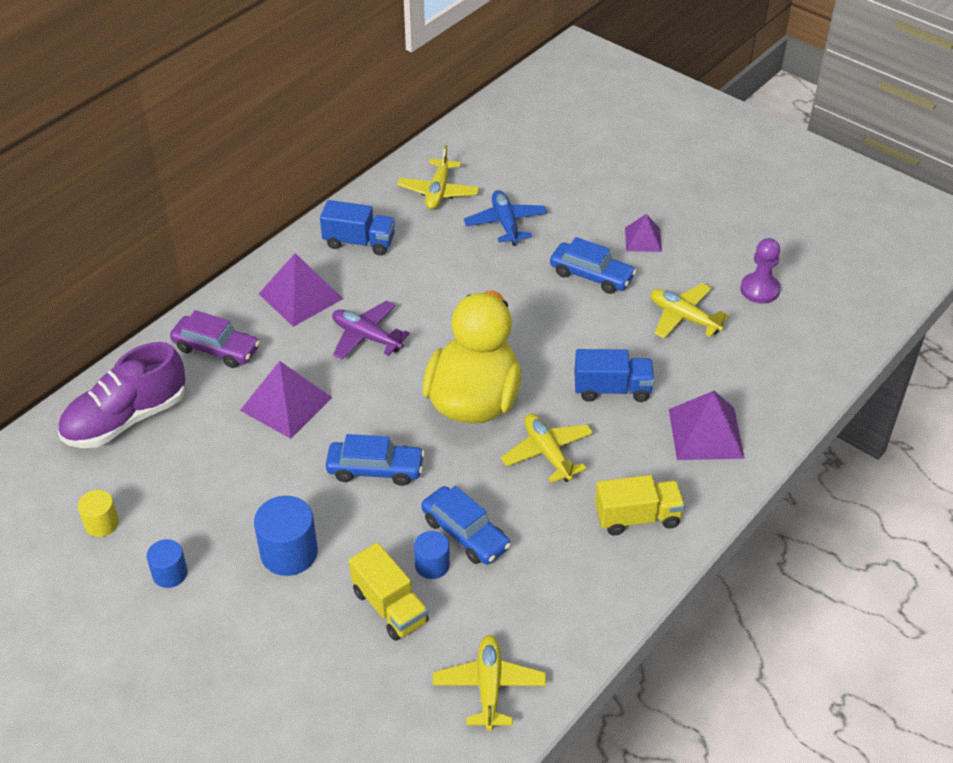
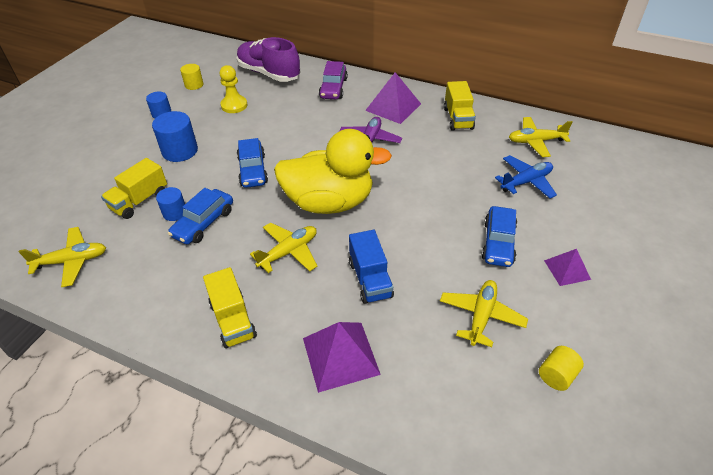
camera: 75 degrees right, 0 degrees up
(198, 474) = (234, 105): none -> yellow pawn
(286, 403) = (298, 122): purple pyramid -> none
(359, 242) = (458, 118): blue truck -> yellow truck
(759, 289) = (556, 375): purple pawn -> yellow cylinder

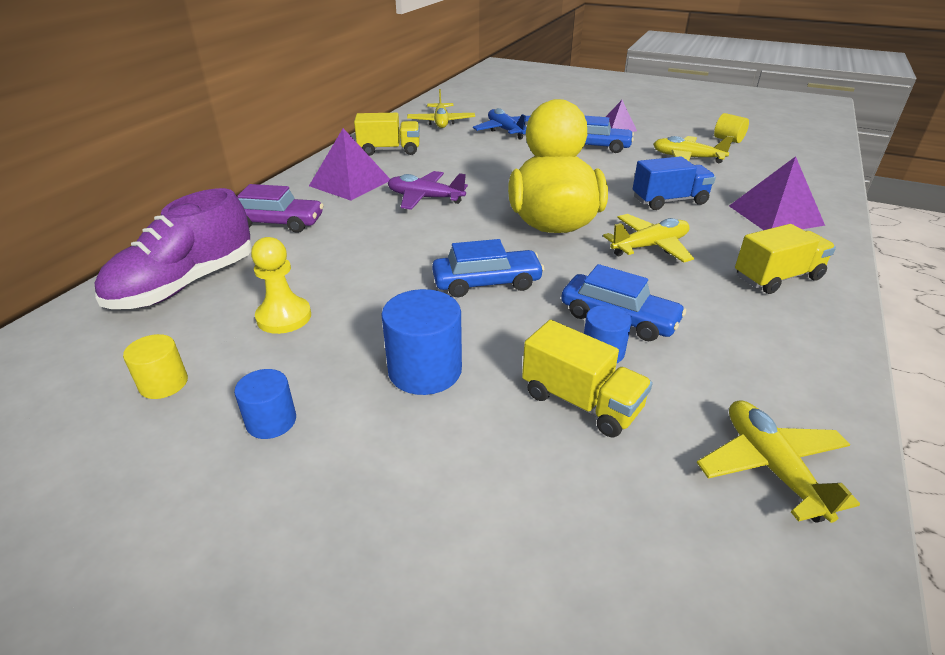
camera: 90 degrees left, 10 degrees down
(289, 252) = (650, 246): yellow plane -> yellow plane turned 105 degrees clockwise

